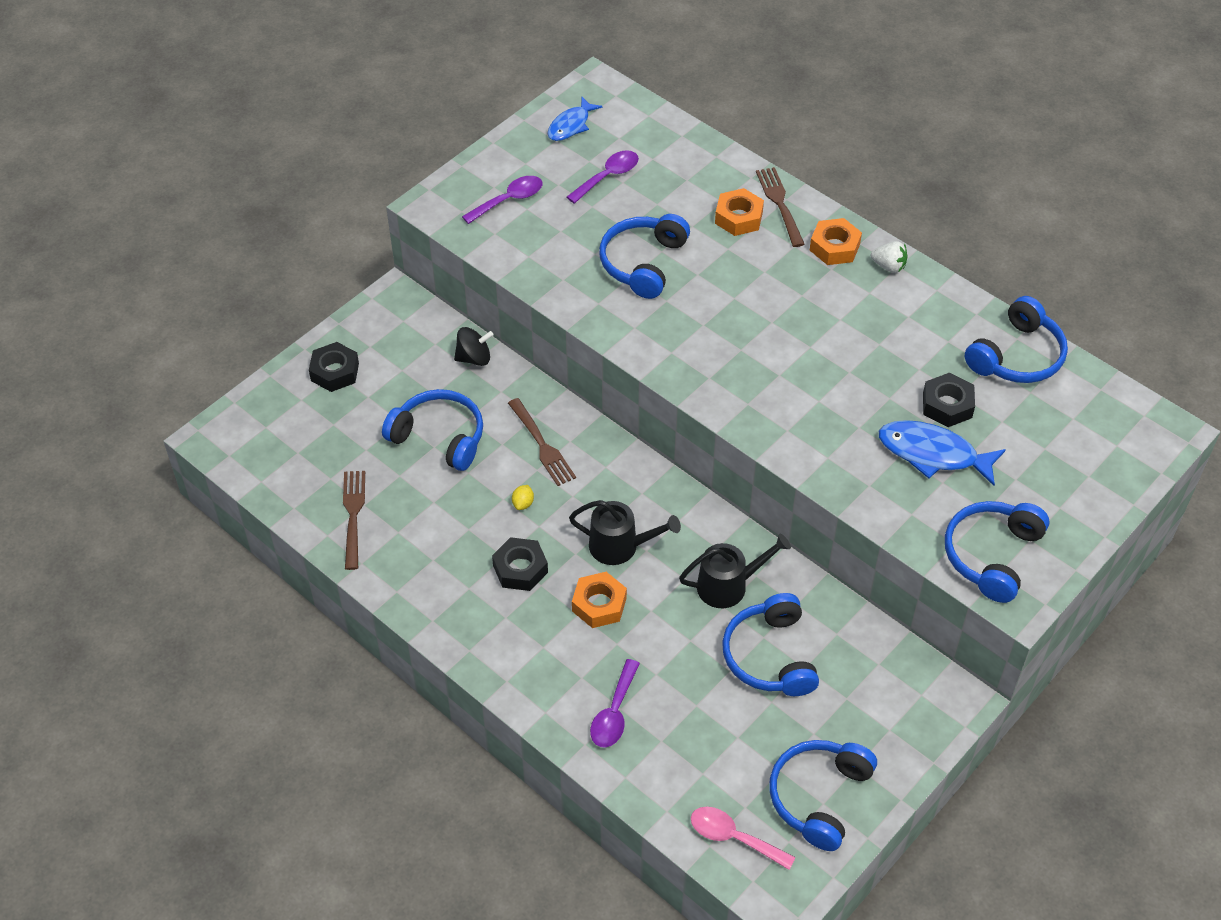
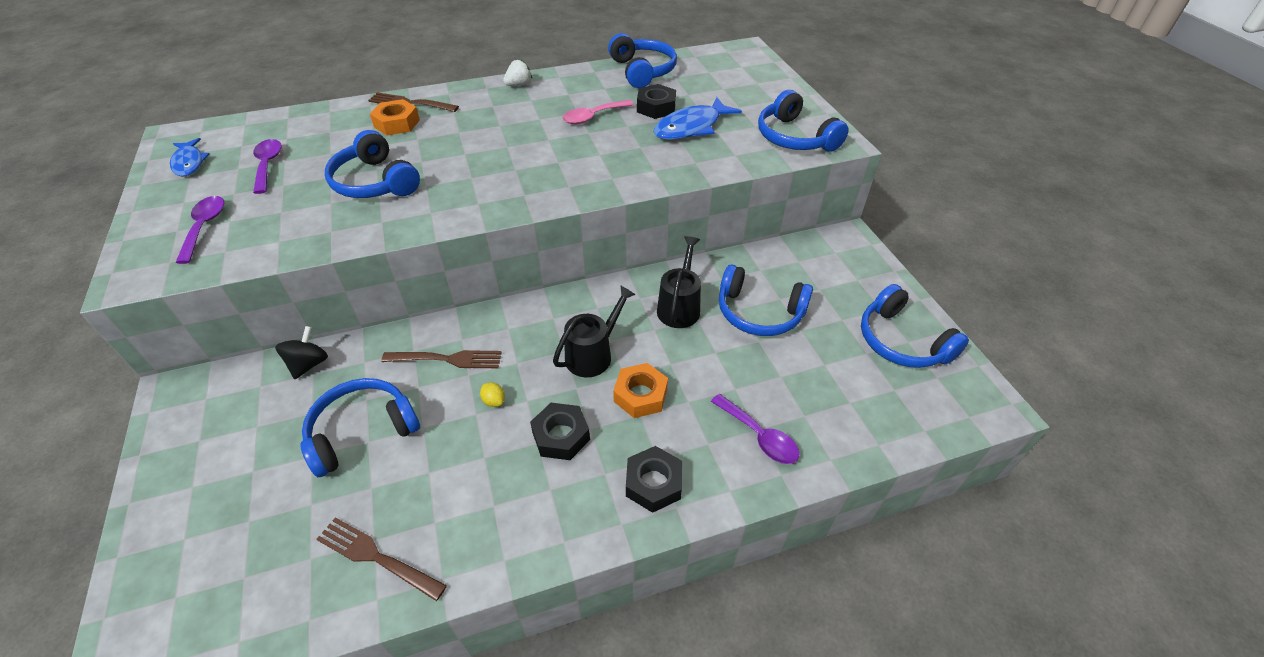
camera: 60 degrees left, 5 degrees down
(335, 372) = (190, 487): black nut -> black nut (653, 483)
(733, 837) = (922, 410): pink spoon -> pink spoon (593, 117)
(834, 247) = (476, 97): orange nut -> none

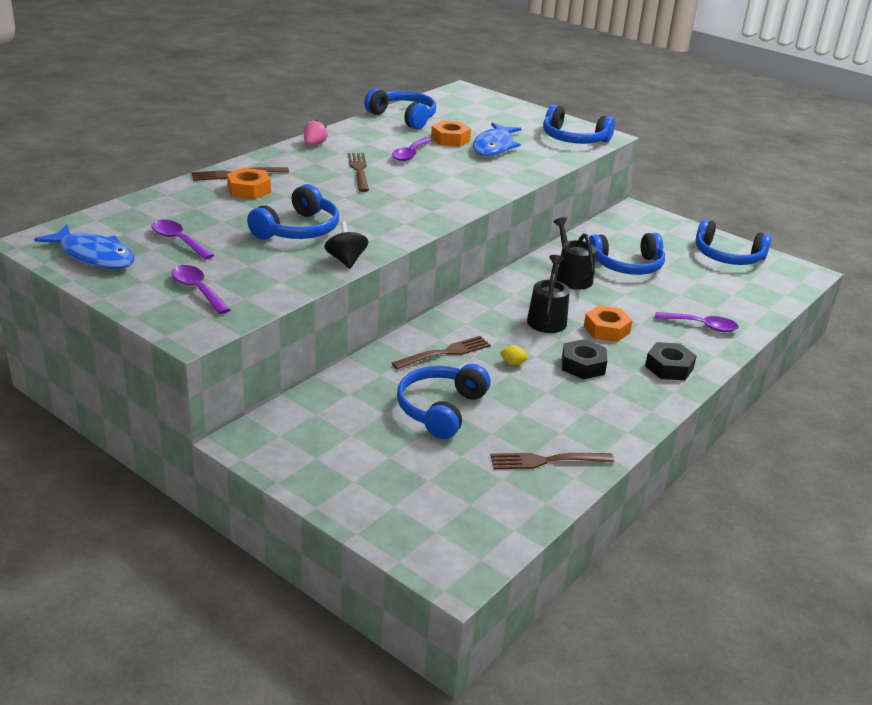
camera: 35 degrees left, 15 degrees down
(189, 163) = (93, 256): blue fish -> blue fish, size x1.54
(309, 364) = (337, 389): black spinning top -> black spinning top (346, 260)
(375, 182) = (298, 230): blue headphones -> blue headphones turned 75 degrees counterclockwise
(519, 85) = (314, 144): white strawberry -> pink strawberry
(519, 125) = (359, 171): none -> brown fork
(593, 117) = (410, 154): pink spoon -> purple spoon
(656, 107) = (450, 139): black nut -> orange nut

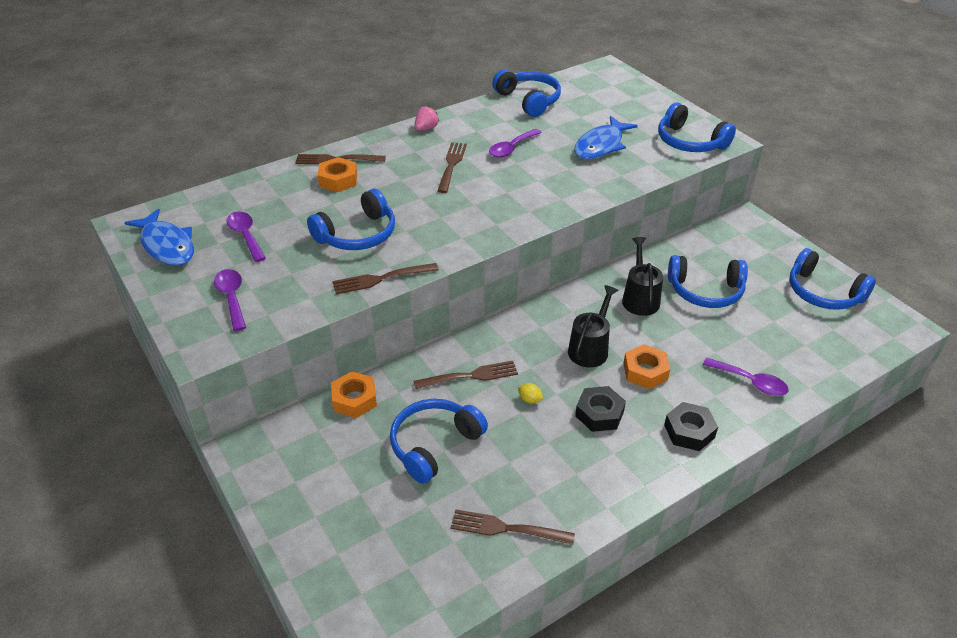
camera: 20 degrees right, 10 degrees up
(346, 260) = (382, 278): black spinning top -> brown fork
(450, 139) = (561, 132): orange nut -> orange nut (354, 399)

